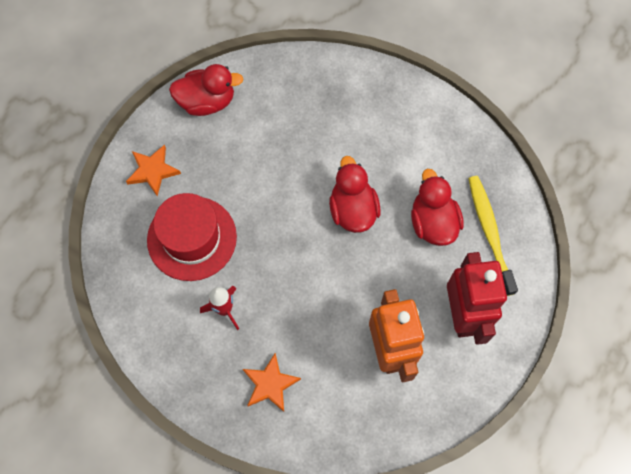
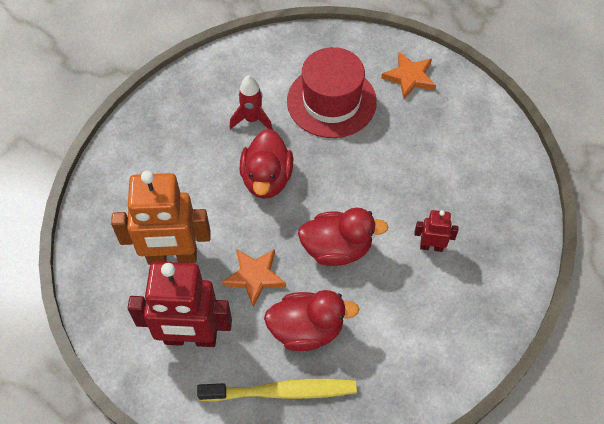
camera: 100 degrees right, 10 degrees down
(207, 101) = (486, 130): red duck -> red duck (267, 179)
(270, 384) = (169, 147): orange star -> orange star (254, 277)
(335, 136) = (431, 246): none -> red robot

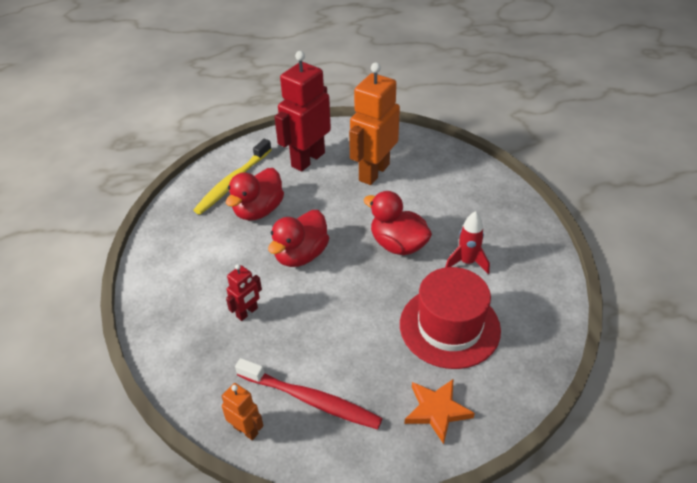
camera: 125 degrees right, 15 degrees down
(254, 277) = (321, 203): orange star -> none
(465, 151) = (311, 400): none -> red toothbrush
(521, 175) = (246, 430): none -> orange robot

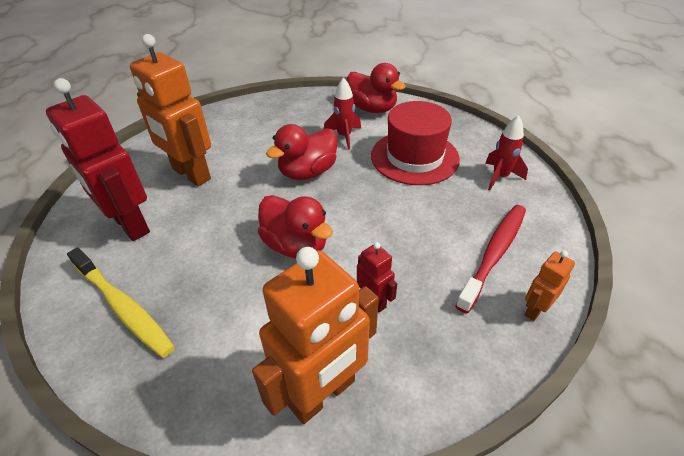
camera: 80 degrees left, 0 degrees up
(168, 294) = (323, 394): none -> orange robot
(258, 210) = (200, 280): red duck -> red duck (372, 108)
(437, 410) = (500, 177): orange star -> red rocket

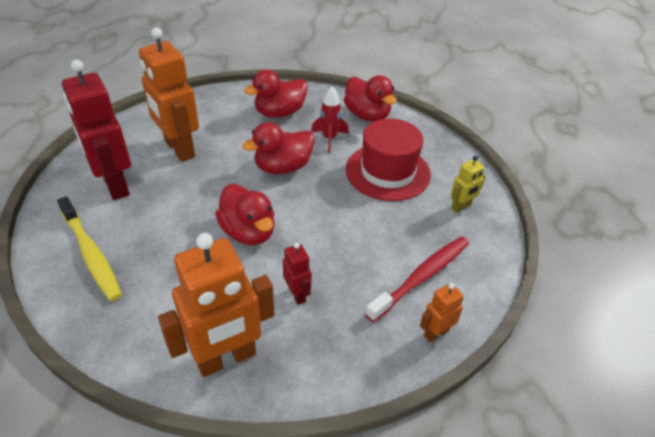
camera: 10 degrees right, 0 degrees up
(284, 121) = (279, 113): none -> red duck
(500, 177) = (461, 207): red rocket -> yellow robot

